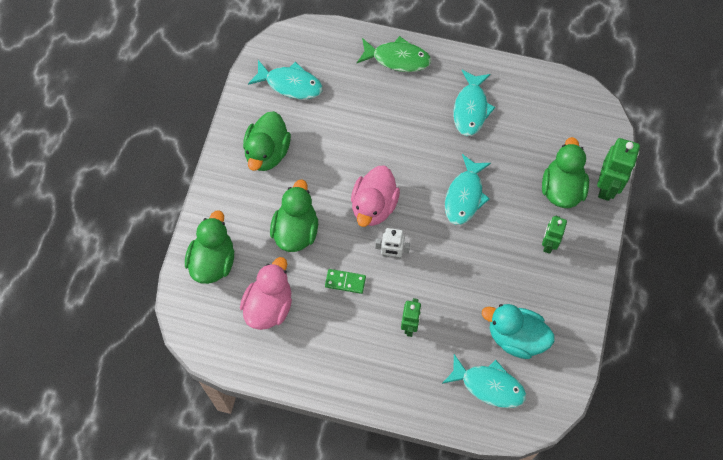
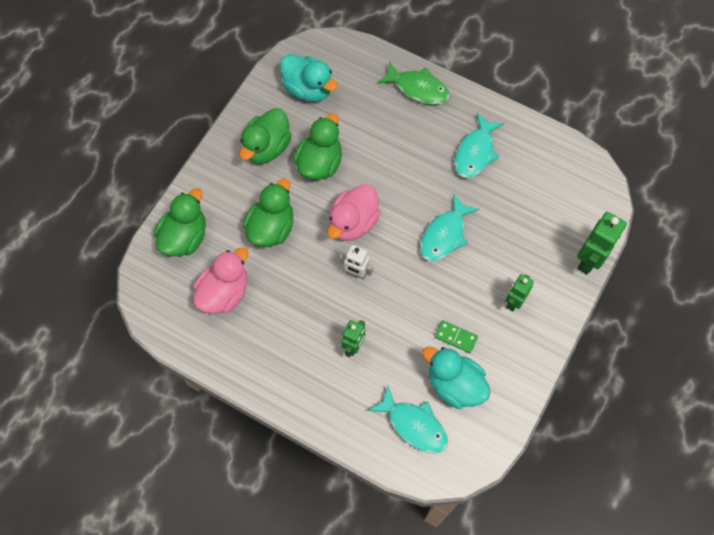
camera: 15 degrees right, 0 degrees up
(290, 84) = (308, 89): turquoise fish -> turquoise duck
(345, 281) = (304, 288): green domino -> green domino (456, 337)
(562, 188) = (543, 251): green duck -> green duck (319, 163)

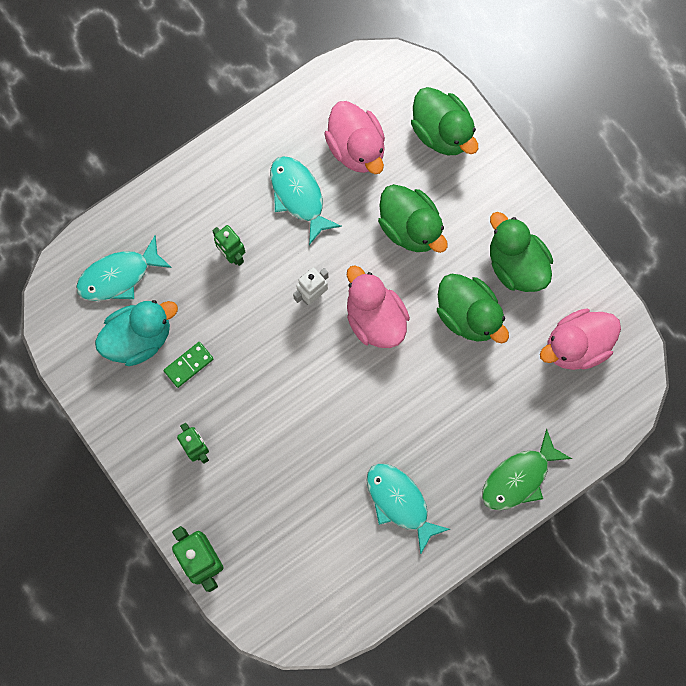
camera: 115 degrees right, 10 degrees up
(308, 89) = (576, 346): turquoise duck -> pink duck
(444, 235) = (312, 412): turquoise fish -> turquoise fish (298, 196)

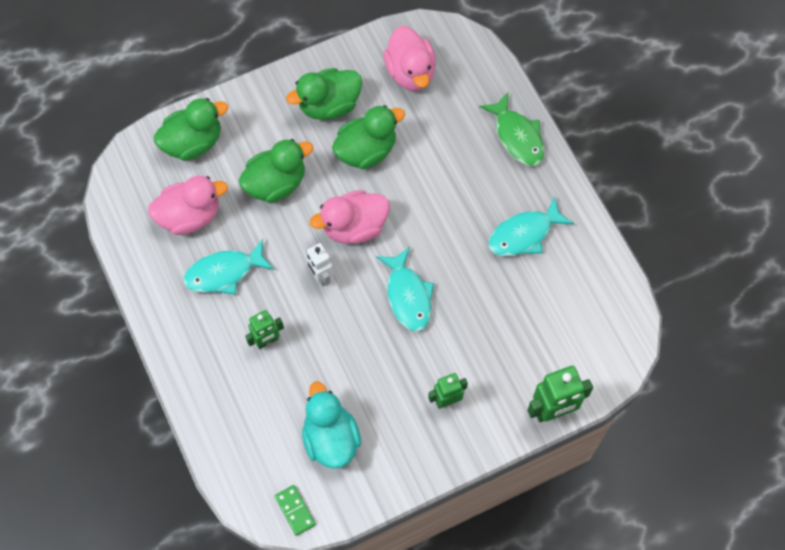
camera: 80 degrees left, 10 degrees down
(119, 276) = (265, 448): turquoise fish -> turquoise fish (408, 296)
(189, 365) = (366, 396): green domino -> green domino (295, 510)

